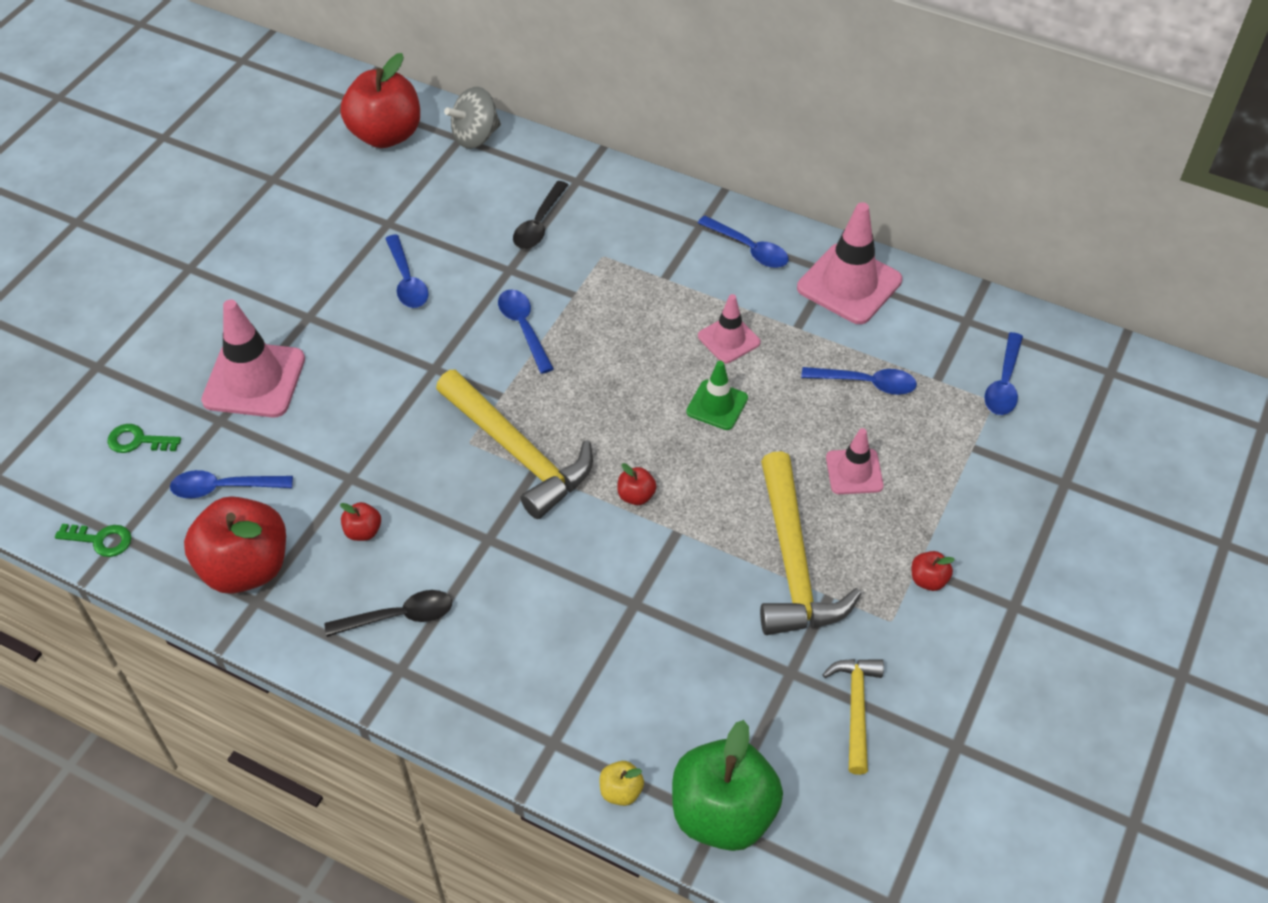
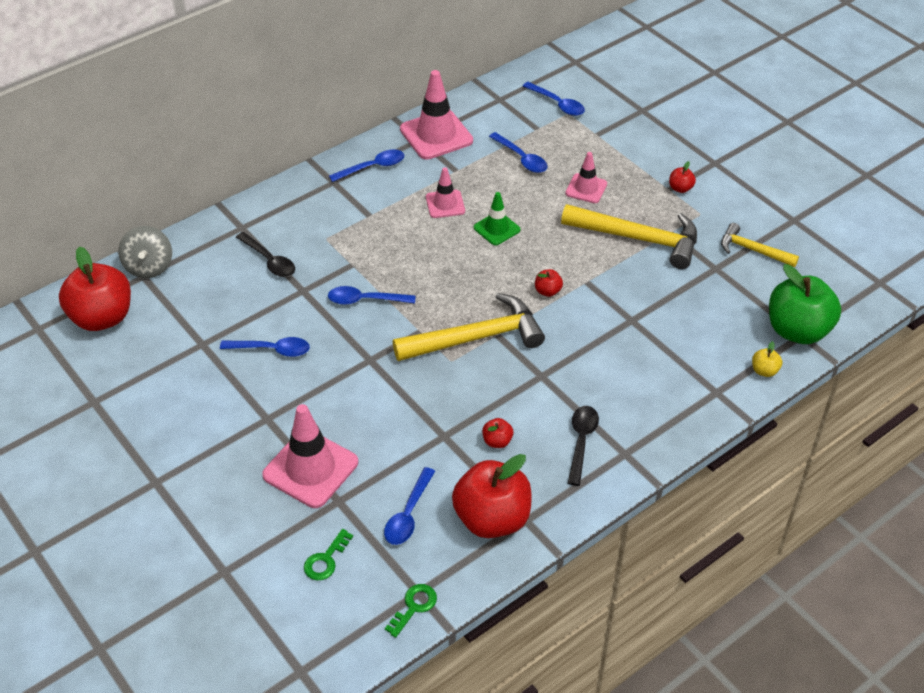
camera: 65 degrees left, 5 degrees down
(866, 383) = (521, 158): blue spoon -> blue spoon turned 105 degrees clockwise

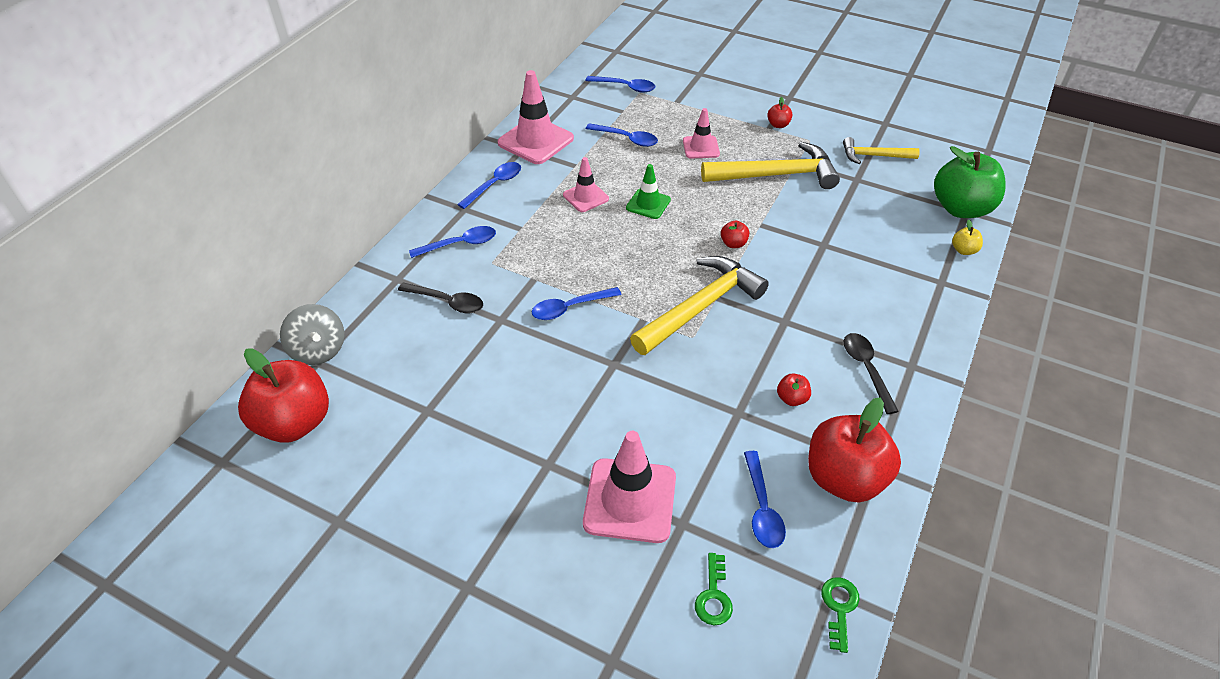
camera: 25 degrees left, 0 degrees up
(271, 350) = (506, 390): blue spoon -> blue spoon (459, 244)

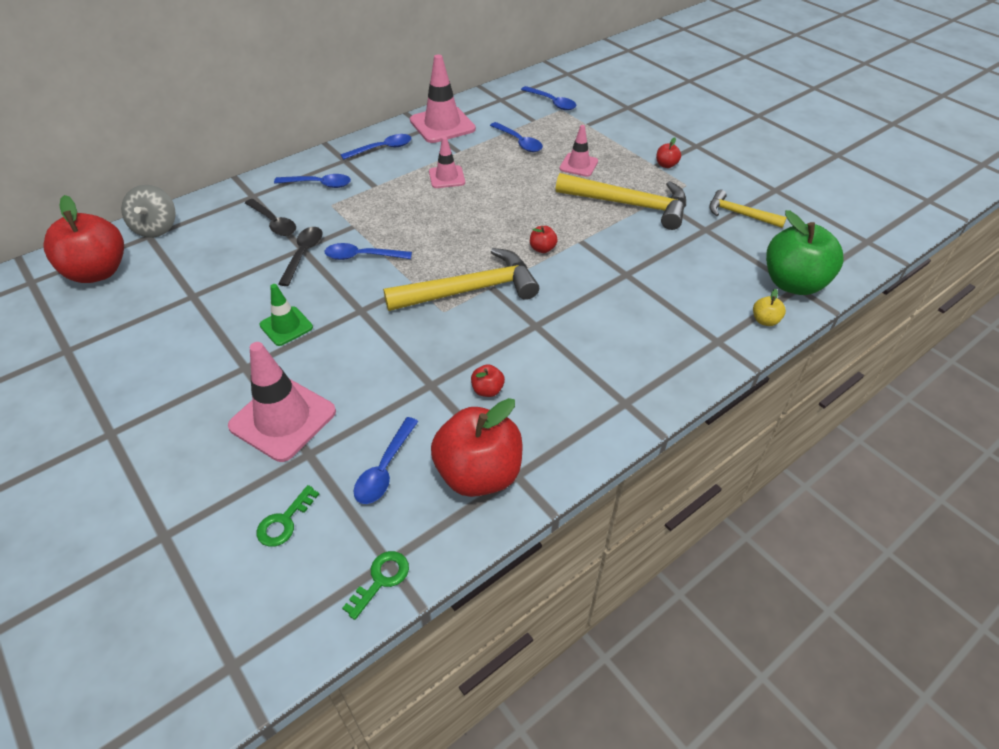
camera: 25 degrees right, 0 degrees up
(648, 204) = (494, 197): green traffic cone -> green traffic cone (286, 326)
(866, 369) = (578, 391): black spoon -> black spoon (303, 254)

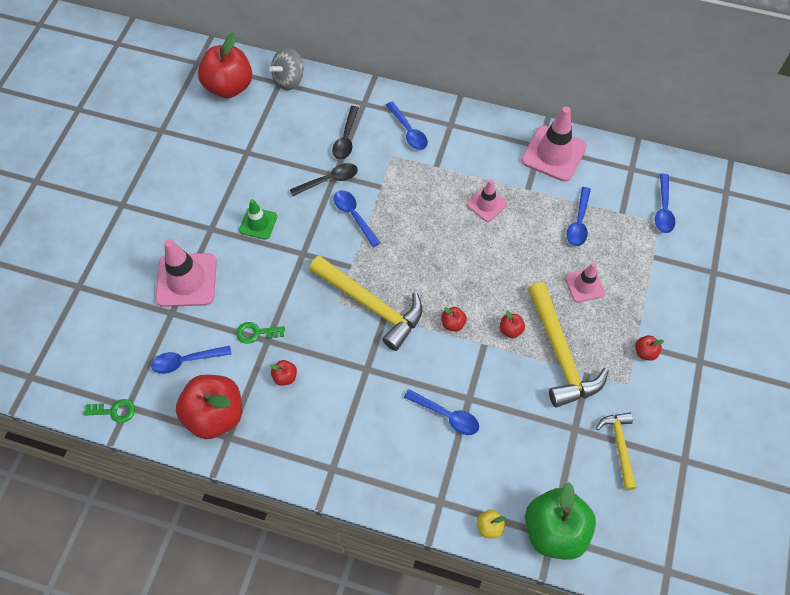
camera: 55 degrees right, 15 degrees up
(284, 521) = (120, 336): green key -> green key (256, 333)
(382, 149) = (485, 137): blue spoon -> blue spoon (446, 415)
(581, 220) = (510, 330): none -> red apple

